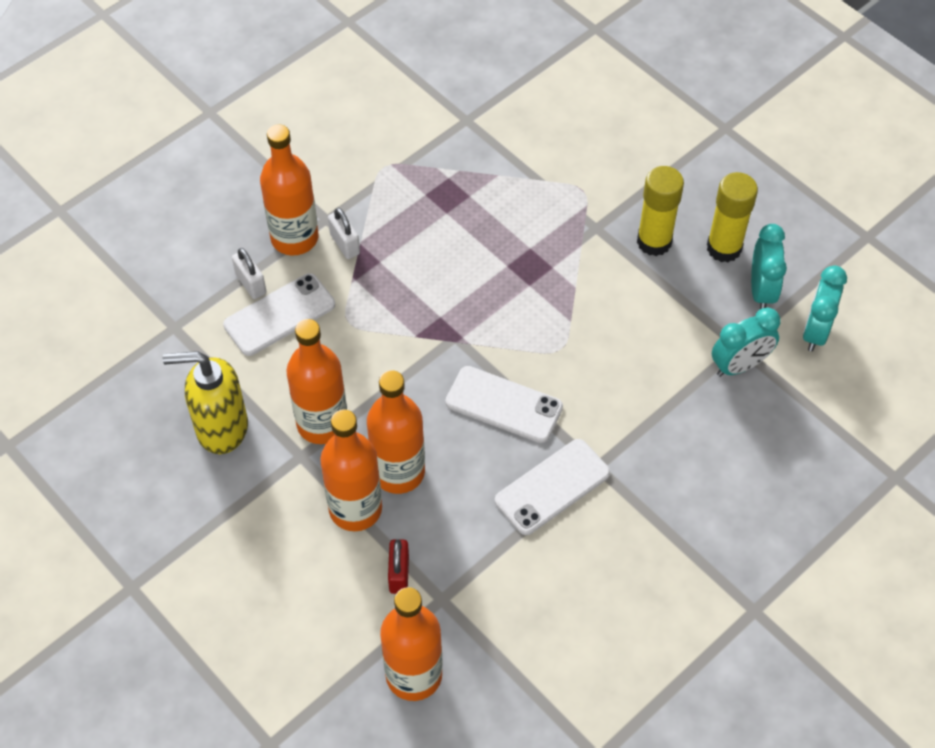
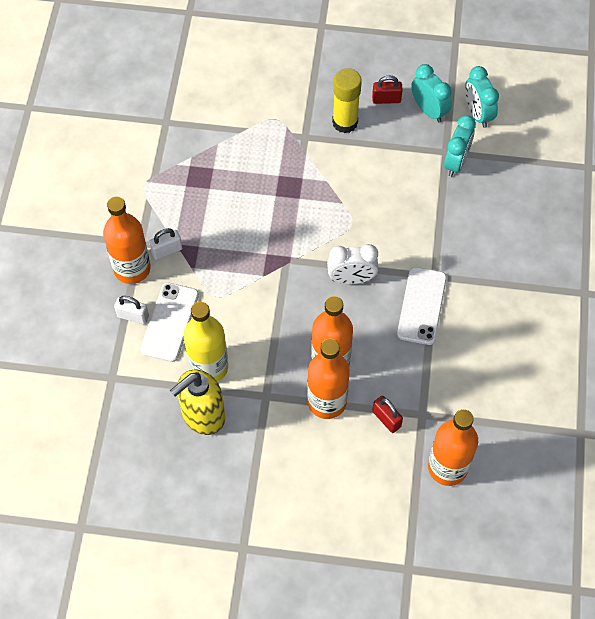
camera: 40 degrees left, 5 degrees up
(273, 386) = (209, 367): none -> yellow bottle
(322, 423) = (259, 367): orange bottle -> none
(345, 244) = (167, 250): white padlock -> white padlock turned 45 degrees counterclockwise
(504, 404) = (351, 279): white phone -> white clock
(724, 248) = (386, 99): yellow glue stick -> red padlock

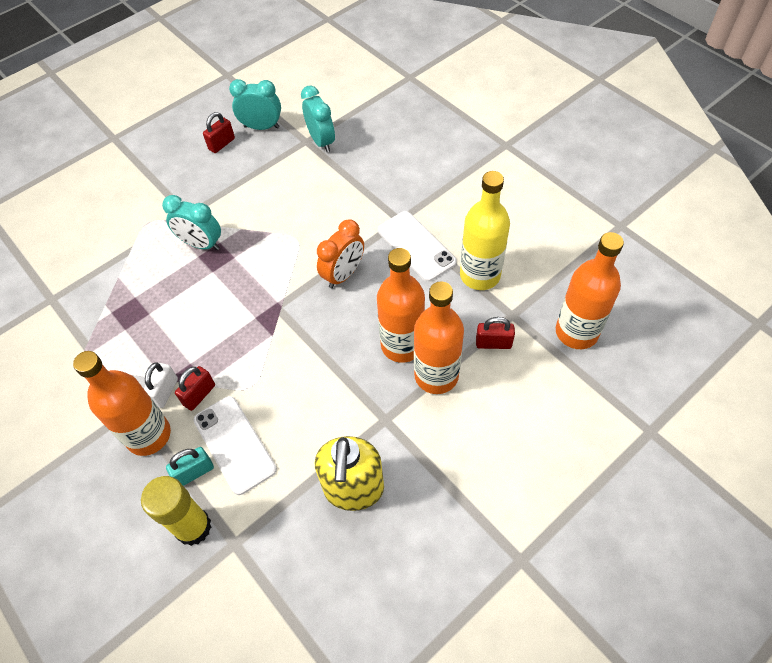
camera: 45 degrees left, 5 degrees down
(133, 316) = (194, 472): white padlock -> turquoise padlock
(182, 272) = (199, 395): none -> red padlock
(209, 367) = (311, 446): yellow bottle -> yellow bottle (480, 275)
(345, 122) = (208, 181): yellow glue stick -> yellow glue stick (193, 527)
(351, 279) = (343, 274): white clock -> orange clock
(477, 114) = (298, 103): turquoise clock -> turquoise clock (201, 244)

